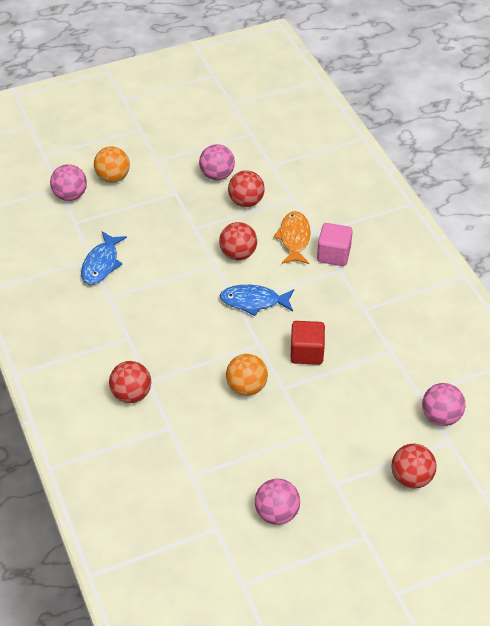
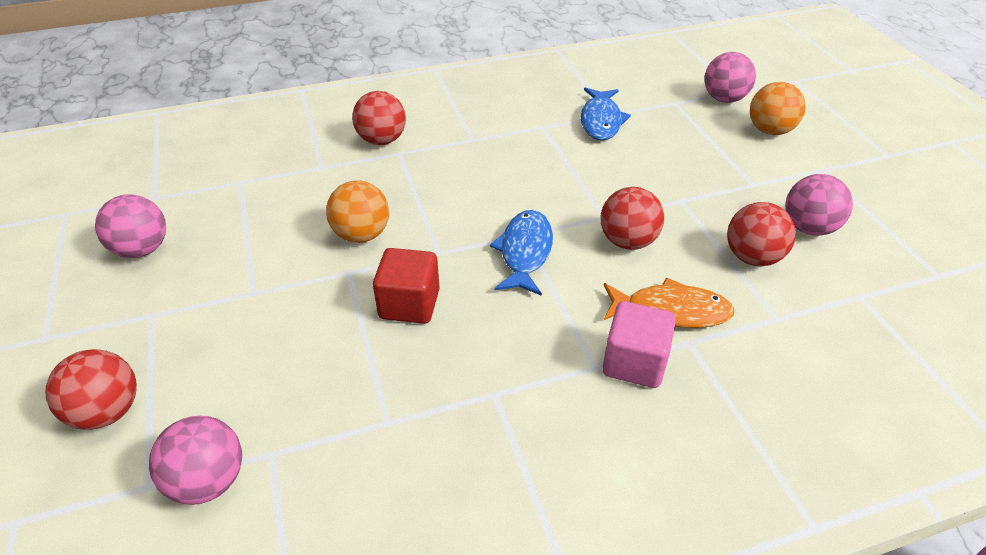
camera: 95 degrees right, 5 degrees down
(101, 264) = (601, 121): blue fish -> blue fish turned 105 degrees counterclockwise

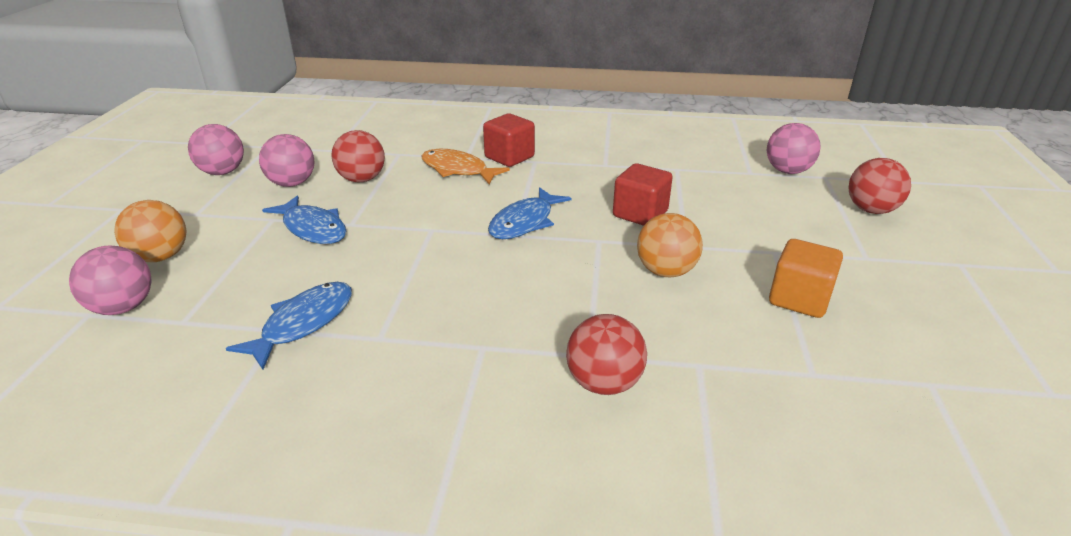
camera: 155 degrees left, 10 degrees down
(142, 249) = (909, 317): pink ball -> pink ball (223, 172)
(238, 241) = (799, 299): none -> orange cube
(627, 241) = (435, 209): red ball -> none
(634, 362) = (509, 157): pink cube -> red cube
(704, 185) = (313, 228): none -> blue fish

